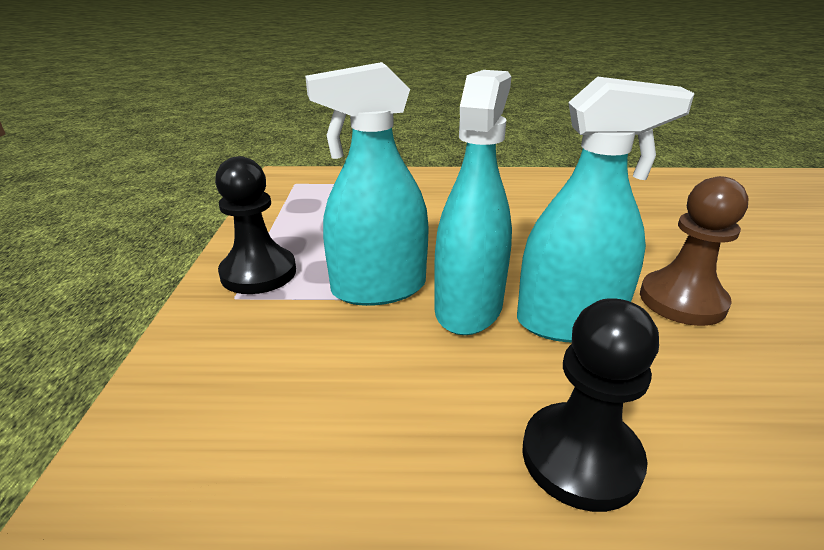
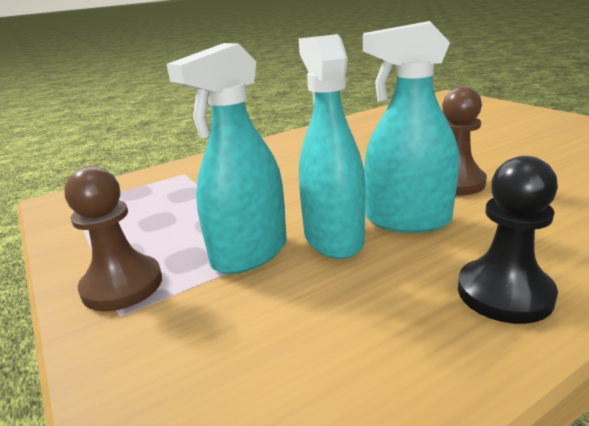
camera: 30 degrees left, 5 degrees down
(258, 273) = (122, 285): black pawn -> brown pawn
(569, 323) = (407, 220): turquoise spray bottle -> turquoise spray bottle turned 135 degrees counterclockwise

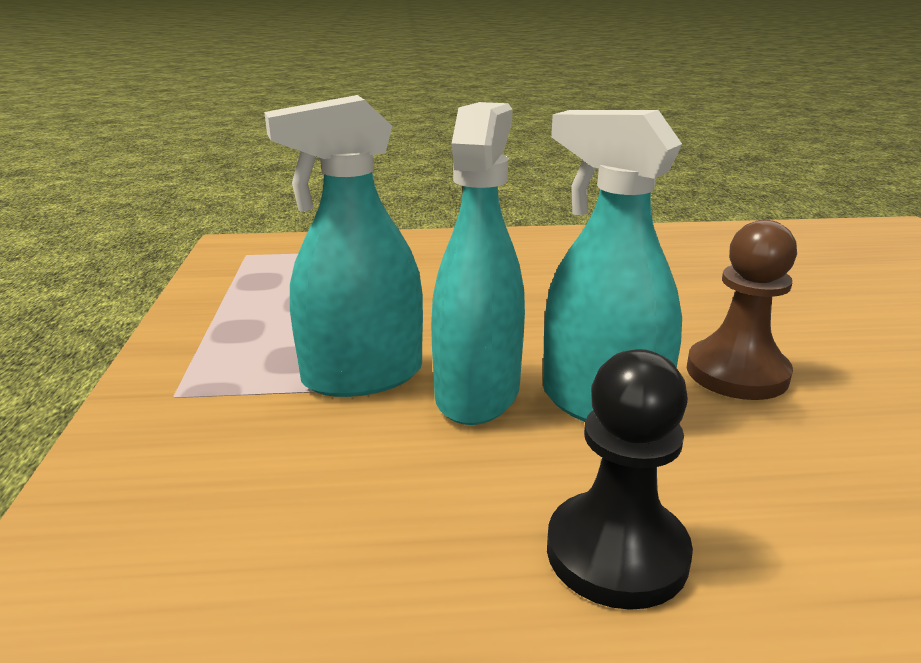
camera: 25 degrees right, 0 degrees up
(122, 285) = (204, 365): brown pawn -> none

